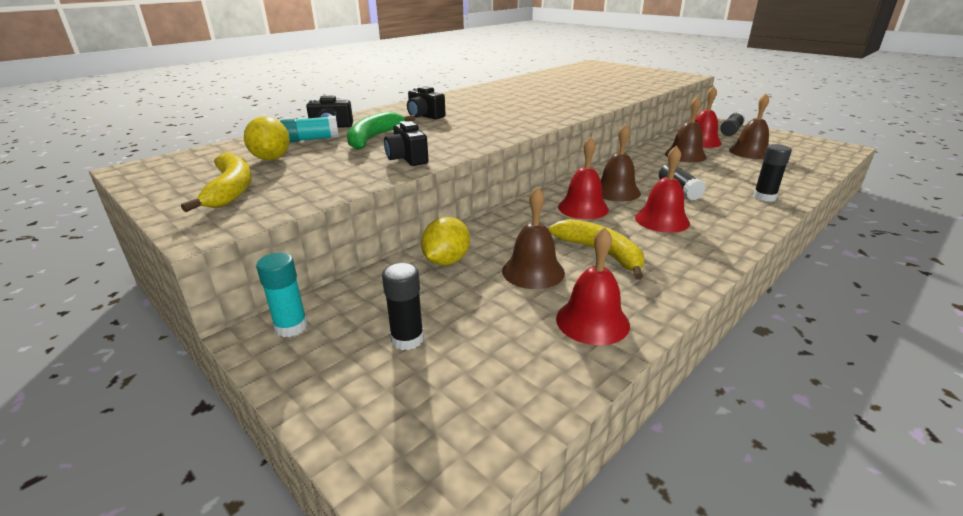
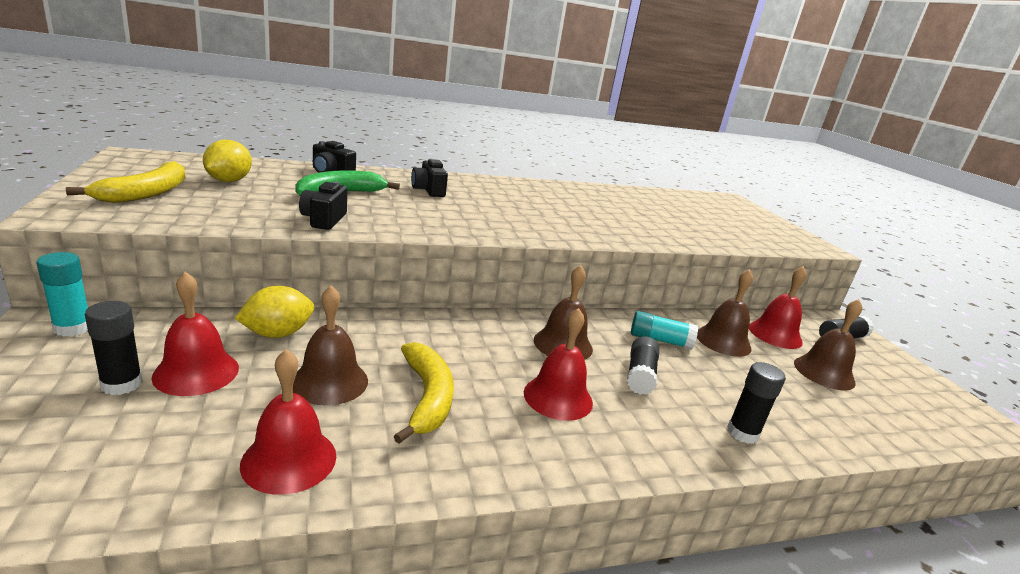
camera: 25 degrees right, 5 degrees down
(311, 139) = (293, 177): turquoise glue stick -> turquoise glue stick (660, 340)
(583, 208) = (495, 345): red bell -> red bell (196, 372)

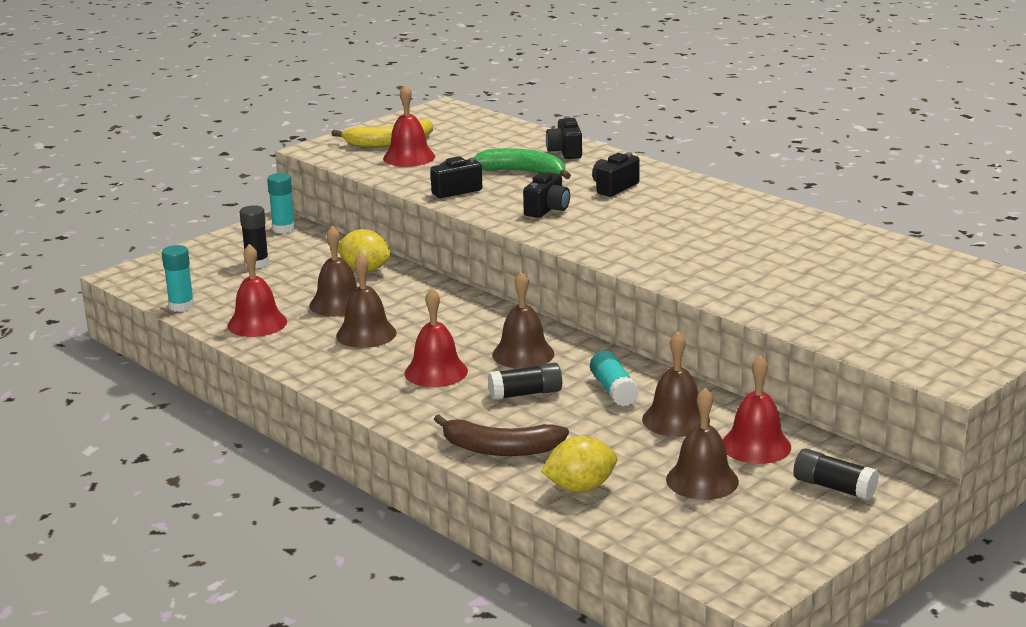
camera: 65 degrees right, 0 degrees up
(115, 507) = (181, 306): none -> turquoise glue stick
(196, 372) = (292, 272): red bell -> red bell (409, 157)
(229, 181) = (462, 143): yellow lemon -> yellow lemon (580, 487)
(427, 397) = (366, 334): yellow banana -> brown bell
(431, 216) = (547, 209): none -> black camera
(742, 433) = (500, 449): black glue stick -> brown banana

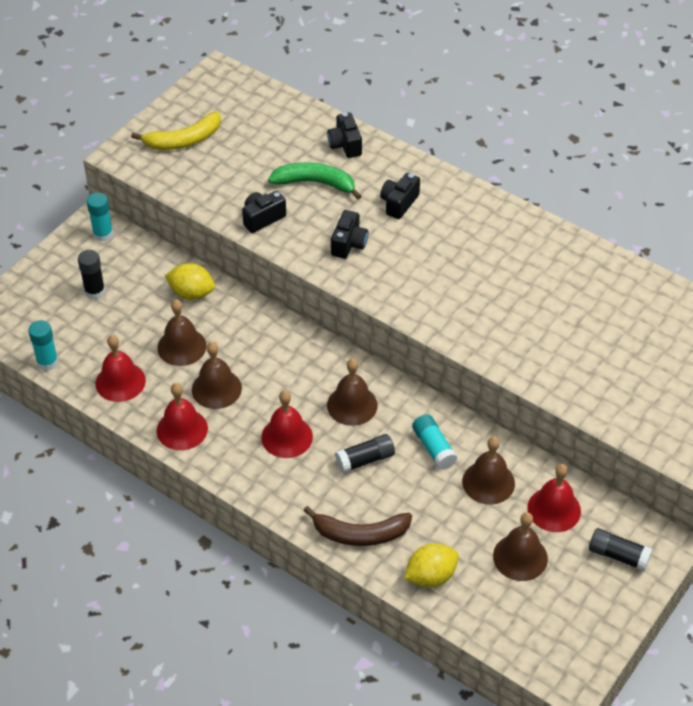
camera: 10 degrees left, 25 degrees up
(409, 157) = (208, 164): red bell -> red bell (182, 429)

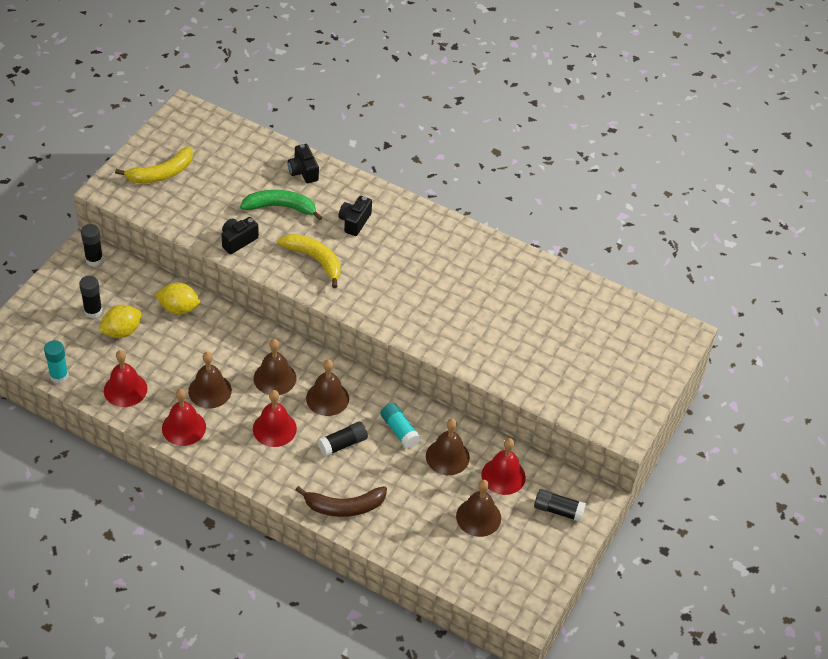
camera: 10 degrees left, 0 degrees up
(103, 234) = (94, 259): turquoise glue stick -> black glue stick
(181, 346) = (175, 356): brown bell -> brown bell (275, 378)
(349, 244) = (315, 260): black camera -> yellow banana
(431, 576) = (406, 538): yellow lemon -> yellow lemon (122, 331)

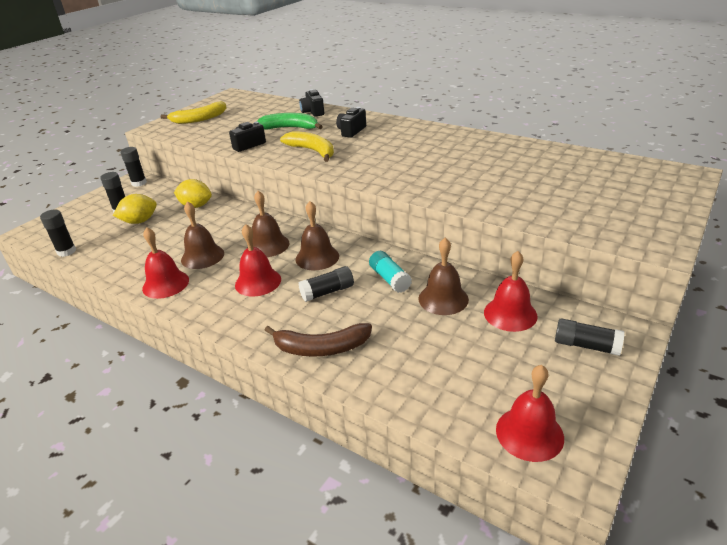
camera: 10 degrees right, 15 degrees down
(59, 376) = (66, 251): turquoise glue stick -> black glue stick
(125, 389) = (122, 258): red bell -> red bell (529, 433)
(478, 517) = (485, 355): brown bell -> none

